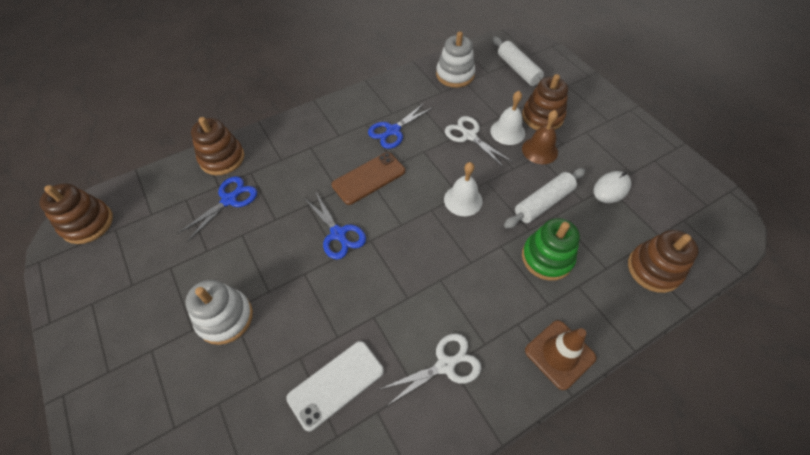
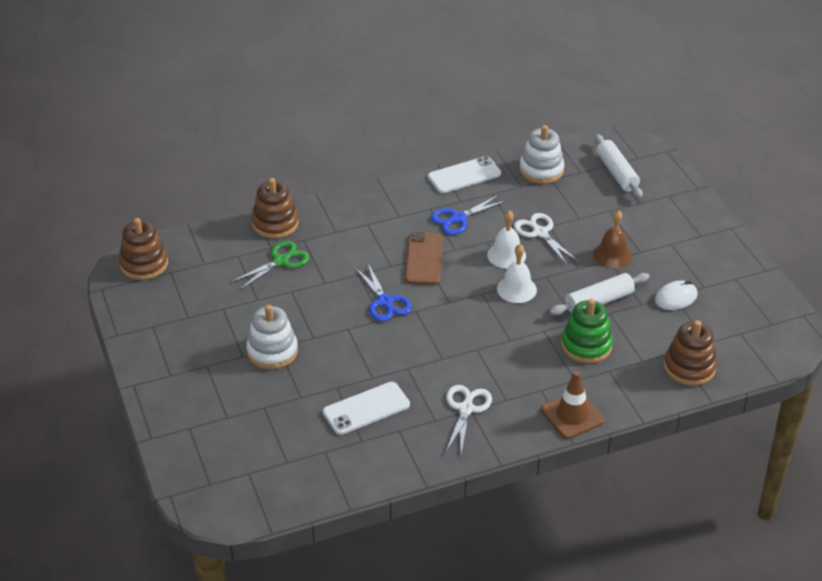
camera: 10 degrees right, 15 degrees down
(229, 200) = (281, 261): blue scissors -> green scissors
(369, 178) = (424, 259): brown phone -> brown phone turned 60 degrees counterclockwise
(390, 87) = (464, 175): none -> white phone
(446, 365) = (466, 409): white scissors -> white scissors turned 60 degrees counterclockwise
(507, 132) = (583, 234): white bell -> white bell (506, 255)
(542, 117) = (627, 224): brown stacking toy -> none

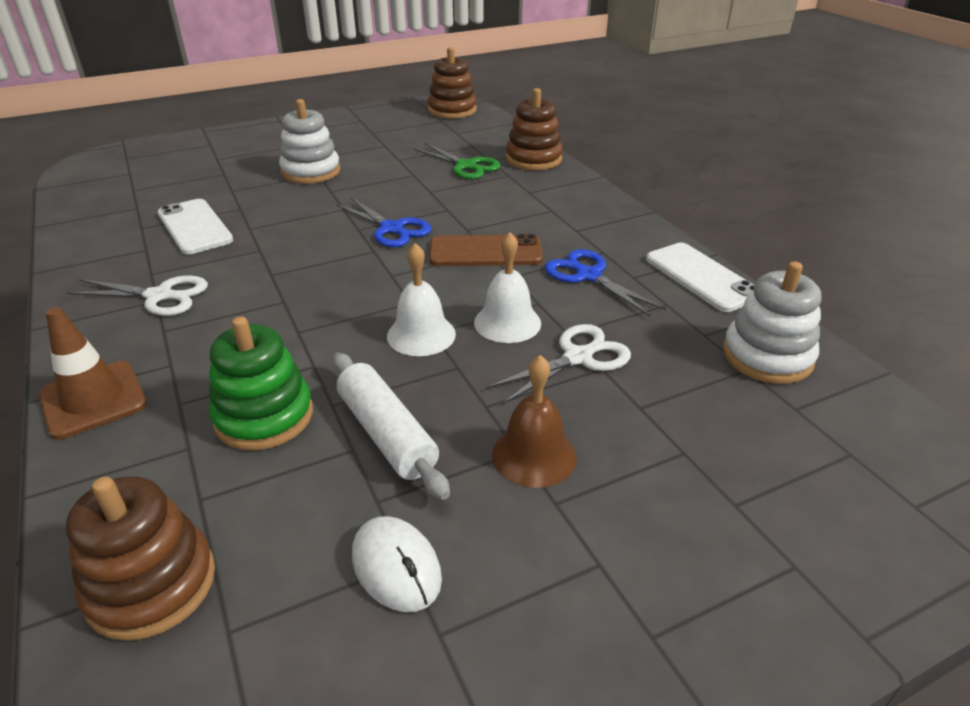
camera: 85 degrees right, 5 degrees down
(385, 302) = (392, 229): blue scissors -> blue scissors turned 105 degrees counterclockwise
(616, 173) = (827, 465): white rolling pin -> none

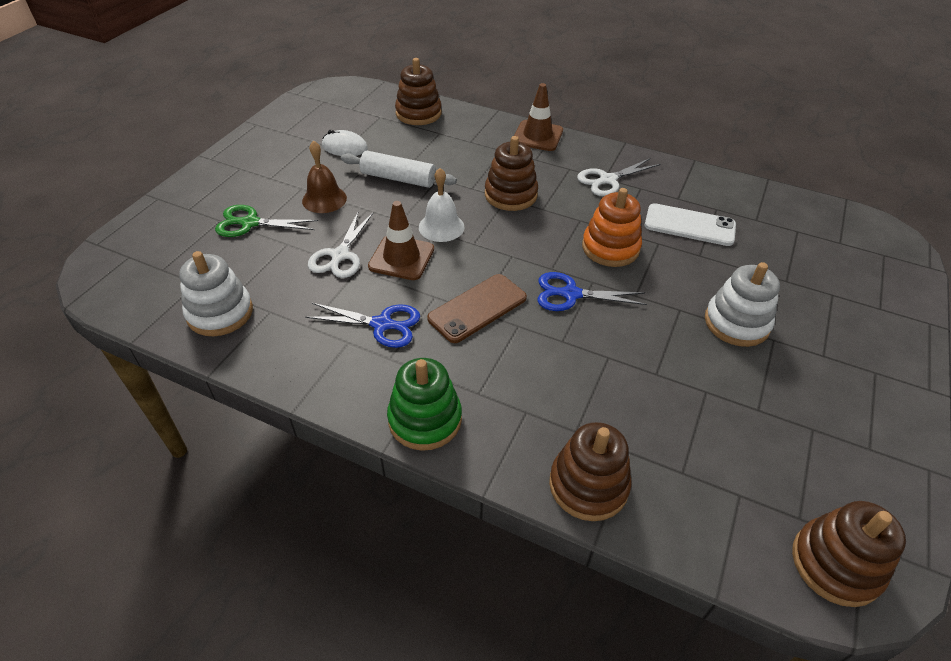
camera: 140 degrees right, 10 degrees up
(264, 416) = (459, 161): green stacking toy -> green stacking toy (425, 419)
(287, 332) = (510, 195): none -> brown stacking toy
(295, 242) = (610, 248): none -> orange stacking toy
(466, 166) = (633, 421): green scissors -> green scissors (249, 223)
(507, 322) = (401, 258): white bell -> brown traffic cone
(701, 277) = (293, 370): white phone -> none

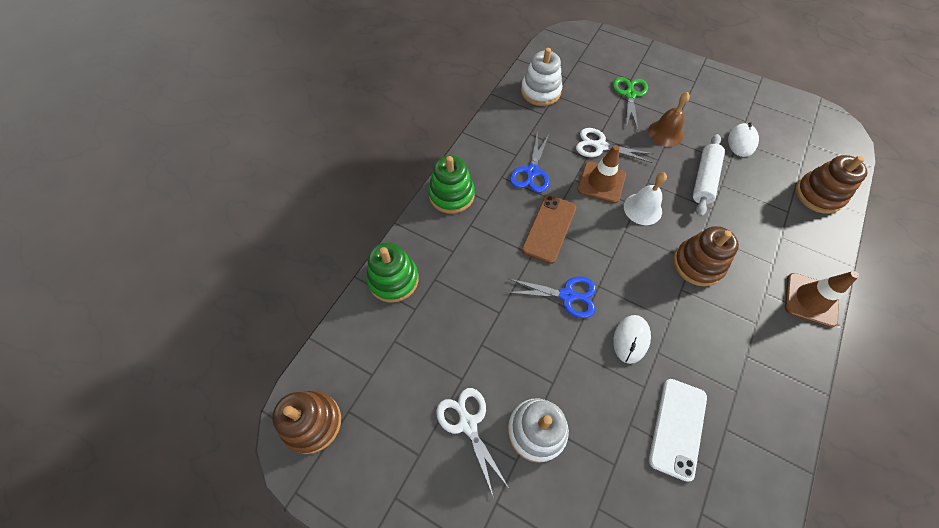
camera: 95 degrees right, 15 degrees up
(477, 308) = (549, 229): brown phone -> brown phone turned 60 degrees clockwise
(570, 294) = (567, 295): blue scissors -> blue scissors turned 90 degrees clockwise
(588, 485) = (393, 279): brown stacking toy -> green stacking toy
(607, 180) = (743, 358): white scissors -> white scissors (467, 423)
(610, 248) = (631, 339): orange stacking toy -> white mouse

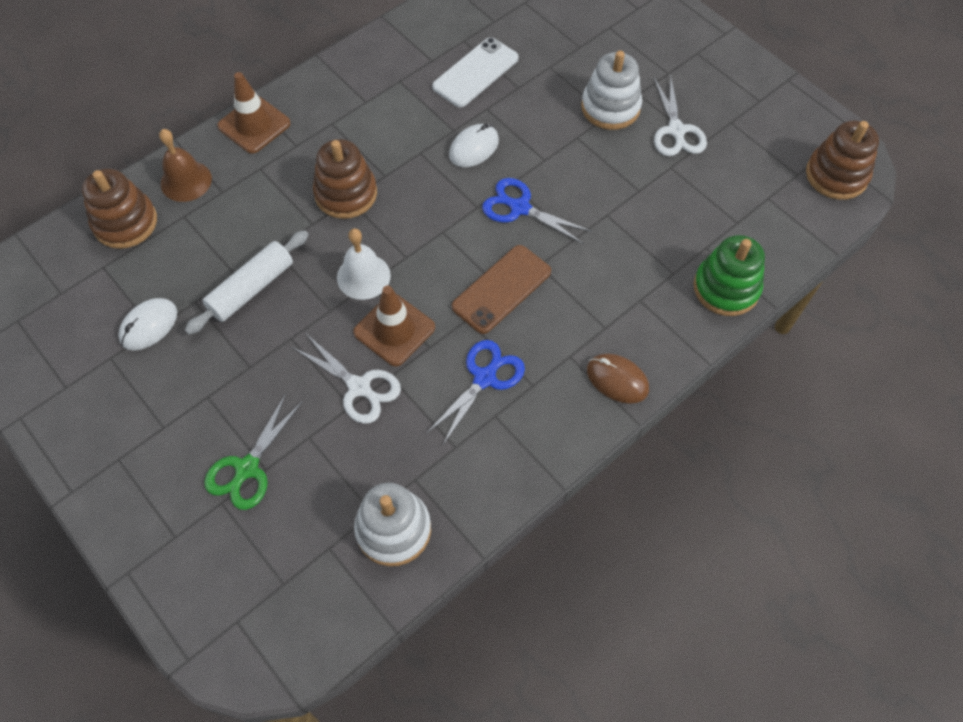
camera: 160 degrees left, 0 degrees up
(451, 195) = (617, 379): green stacking toy -> brown mouse
(665, 133) = (246, 377): brown bell -> brown bell (186, 181)

